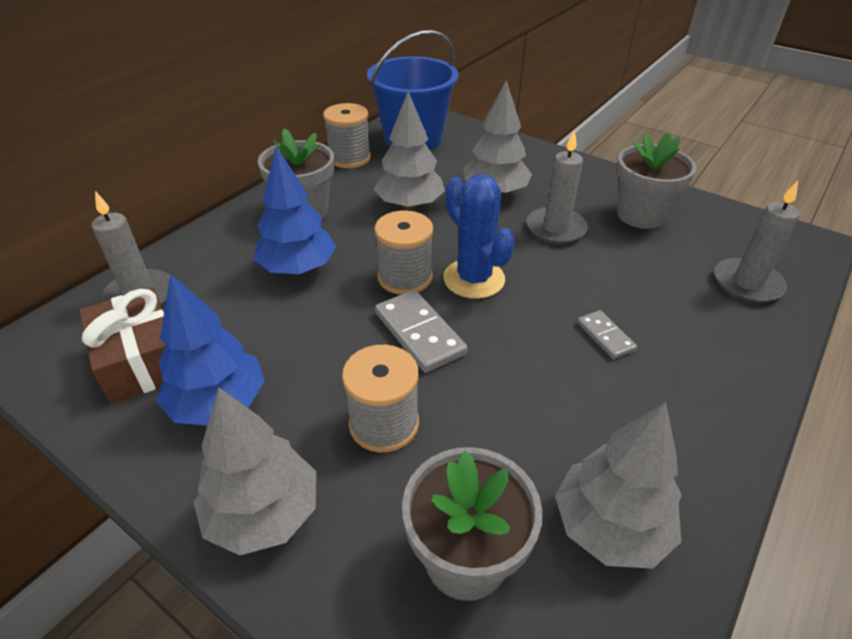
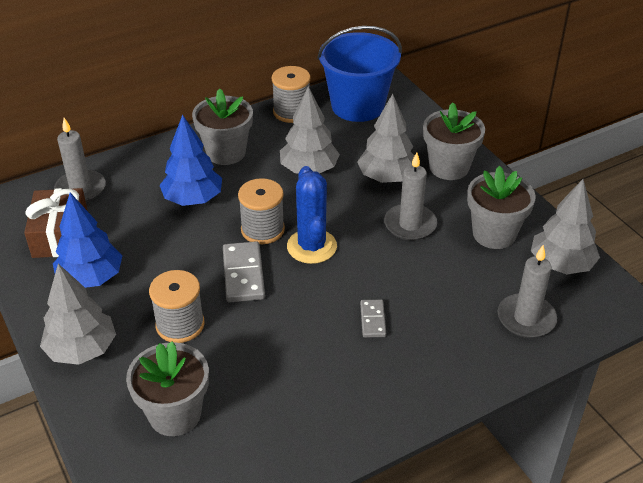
camera: 25 degrees right, 0 degrees up
(545, 169) = (449, 167): none -> grey flower pot
(609, 527) = (270, 431): grey tree -> grey tree (561, 264)

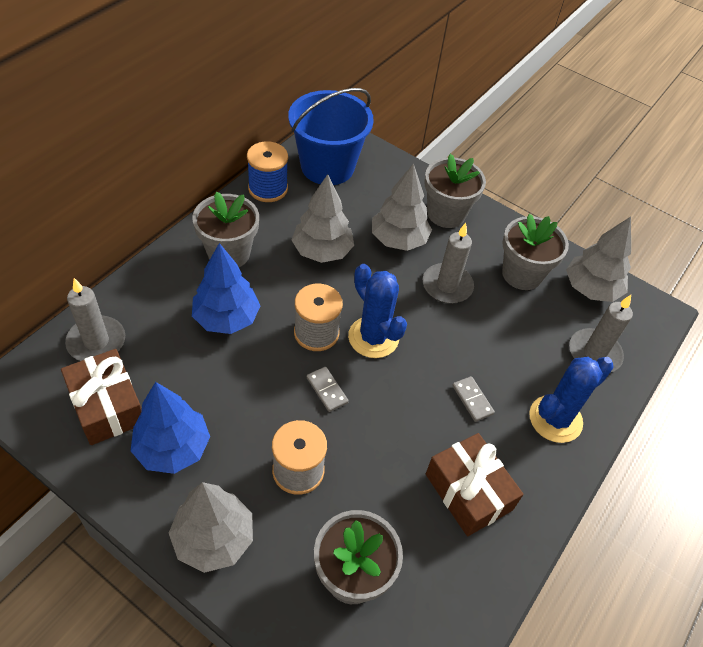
camera: 30 degrees left, 10 degrees up
(243, 274) = (327, 390): grey domino -> grey domino, size x0.59
(291, 112) = (268, 189): grey spool -> blue spool
(319, 388) = (468, 492): none -> brown gift
(446, 359) = (555, 419): none -> blue cactus

